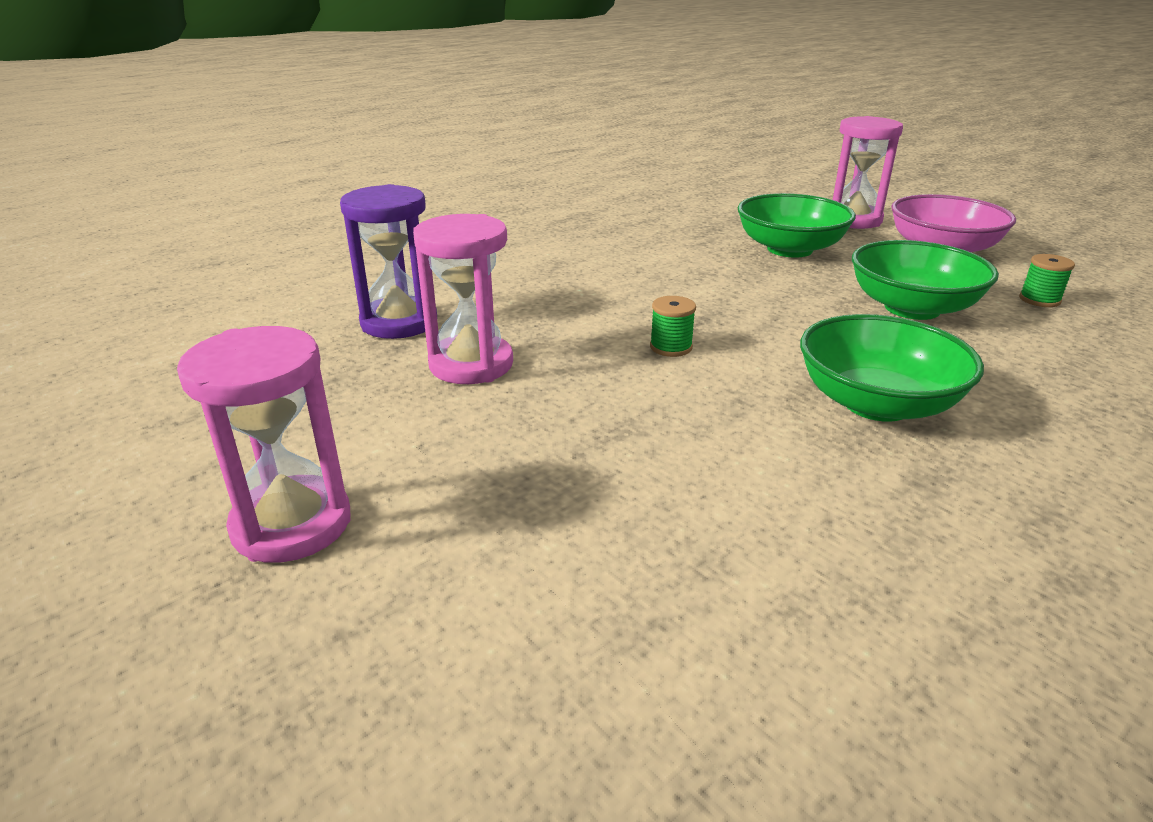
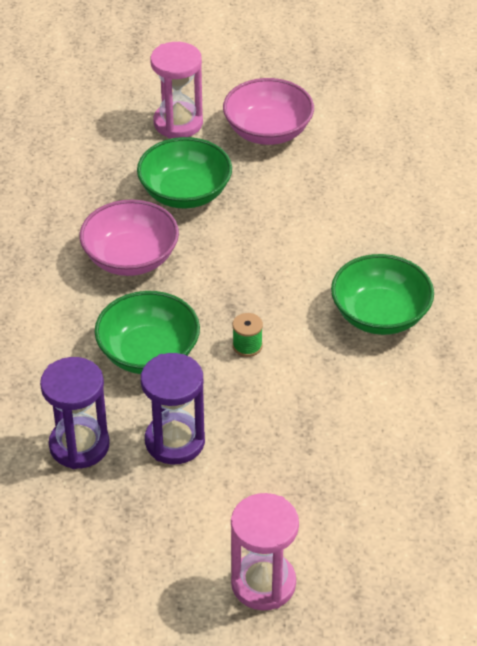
camera: 50 degrees left, 15 degrees up
(471, 364) = (175, 441): pink hourglass -> purple hourglass
(669, 258) = (130, 258): none -> pink bowl
(912, 308) = (315, 215): green bowl -> green bowl (148, 353)
(1039, 300) = (363, 158): green spool -> none

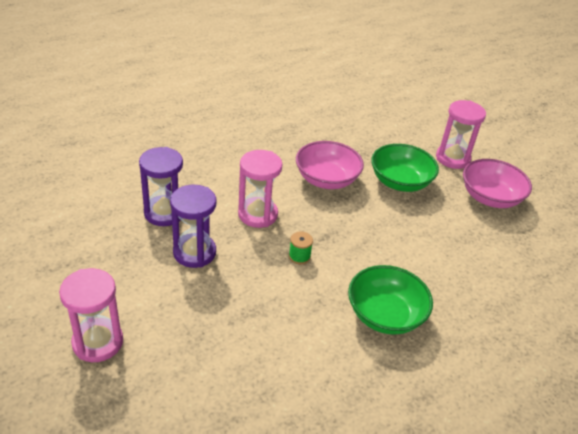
camera: 55 degrees right, 5 degrees down
(148, 353) = (258, 214): green bowl -> pink hourglass

